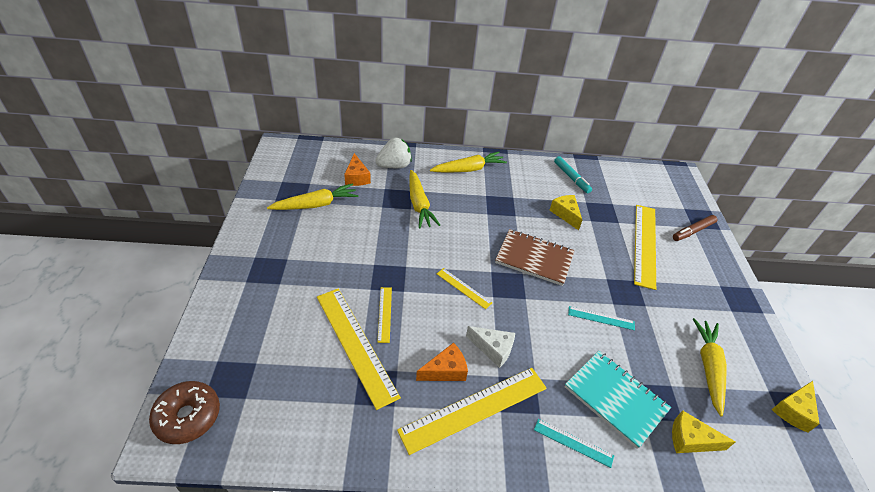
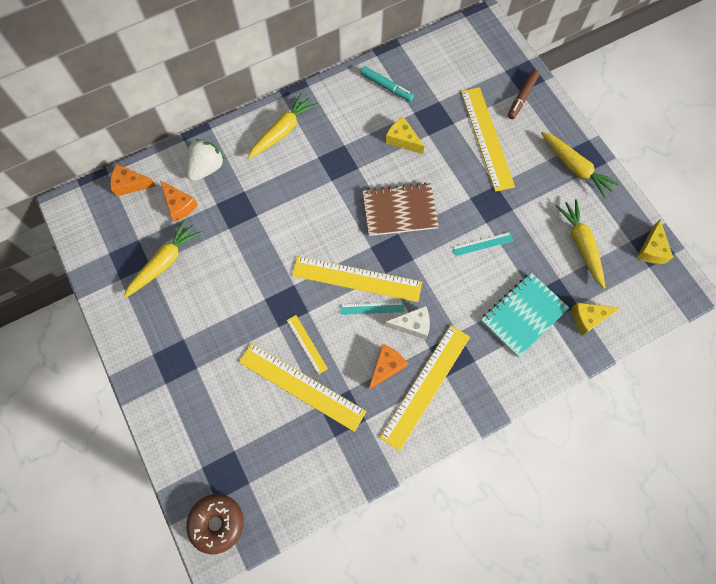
camera: 25 degrees left, 25 degrees up
(332, 152) = (130, 184): none -> orange cheese
(419, 204) = (262, 205): yellow carrot -> yellow carrot (575, 167)
(463, 288) = (356, 279): yellow ruler -> yellow ruler, size x2.05
(573, 443) = (509, 370): turquoise ruler -> turquoise ruler (372, 308)
(615, 399) = (523, 315): turquoise notebook -> turquoise notebook turned 60 degrees counterclockwise

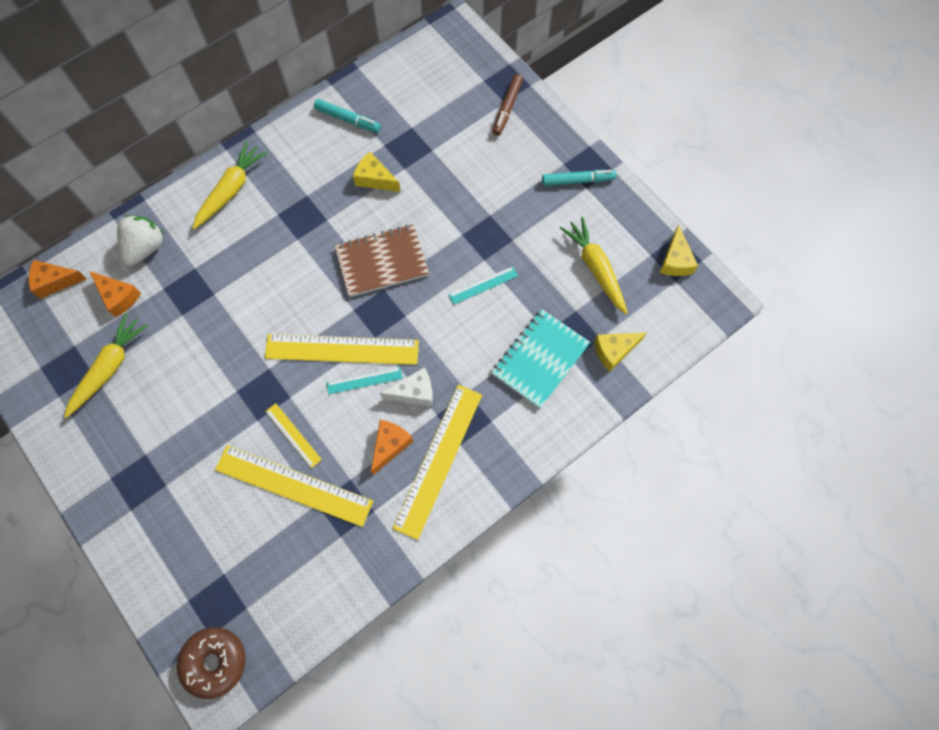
camera: 10 degrees left, 0 degrees up
(487, 138) = (472, 162): yellow ruler -> none
(575, 167) = (578, 180): yellow carrot -> turquoise marker

